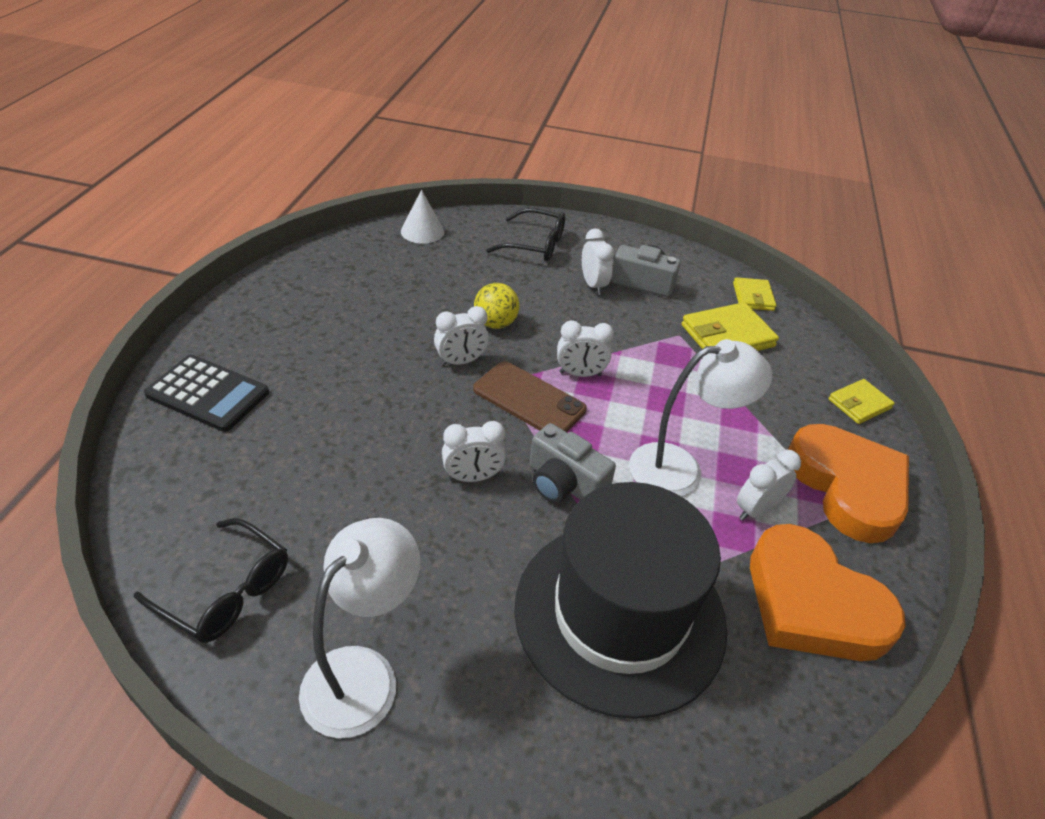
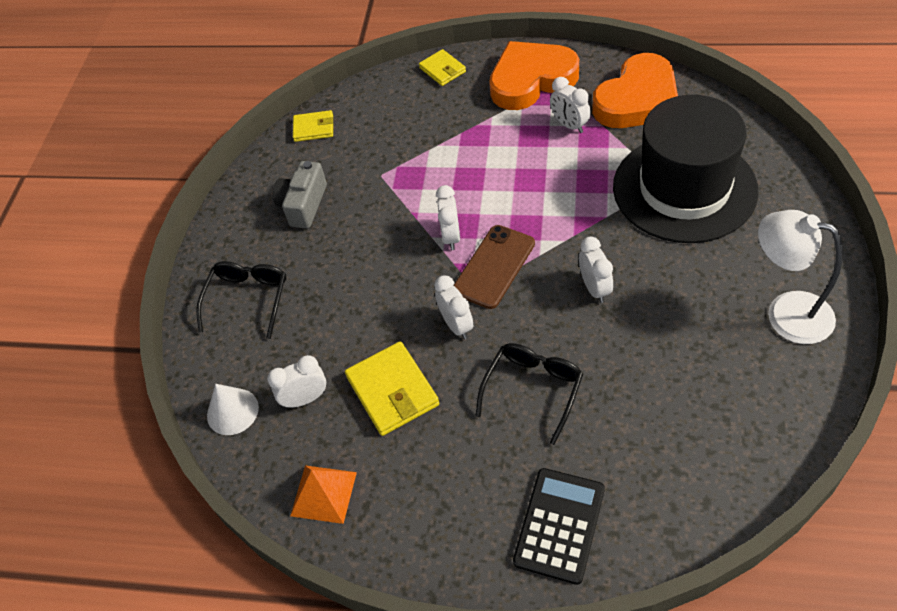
camera: 85 degrees left, 10 degrees up
(226, 591) = (761, 418): black glasses -> black glasses (533, 390)
(322, 268) = (323, 494): none -> orange pyramid
(495, 323) = (393, 309): yellow ball -> none
(564, 483) = (581, 231): grey camera -> none
(593, 285) = (315, 242): white clock -> white clock (305, 399)
(680, 468) = (543, 166): white lamp -> none
(727, 336) = (375, 144): yellow wallet -> yellow wallet (392, 391)

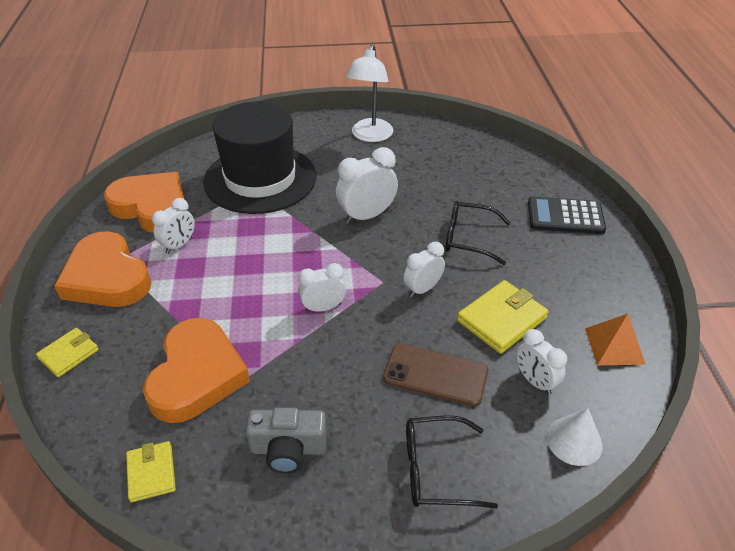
camera: 110 degrees left, 10 degrees down
(395, 147) = (197, 375): none -> orange heart
(494, 267) = (355, 274): brown phone -> brown phone (435, 375)
(595, 288) = (366, 216): white clock -> white clock, size x1.54

